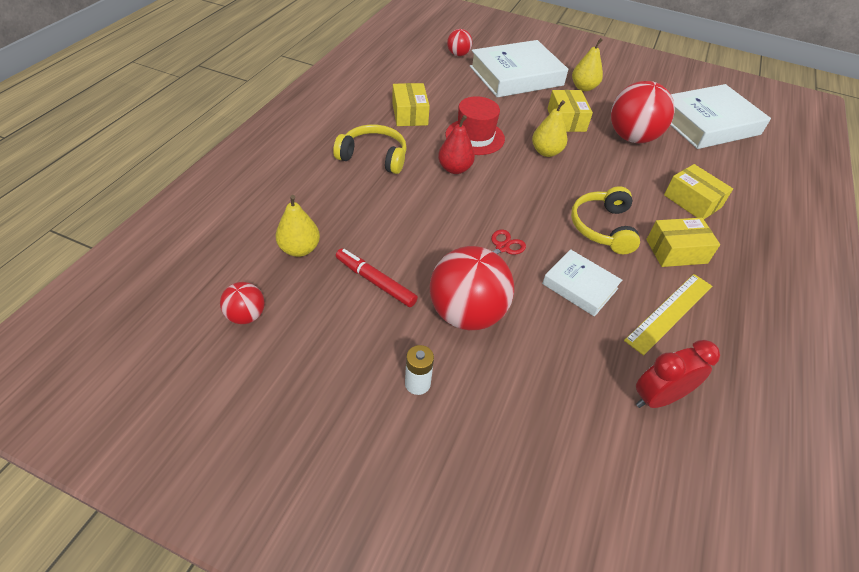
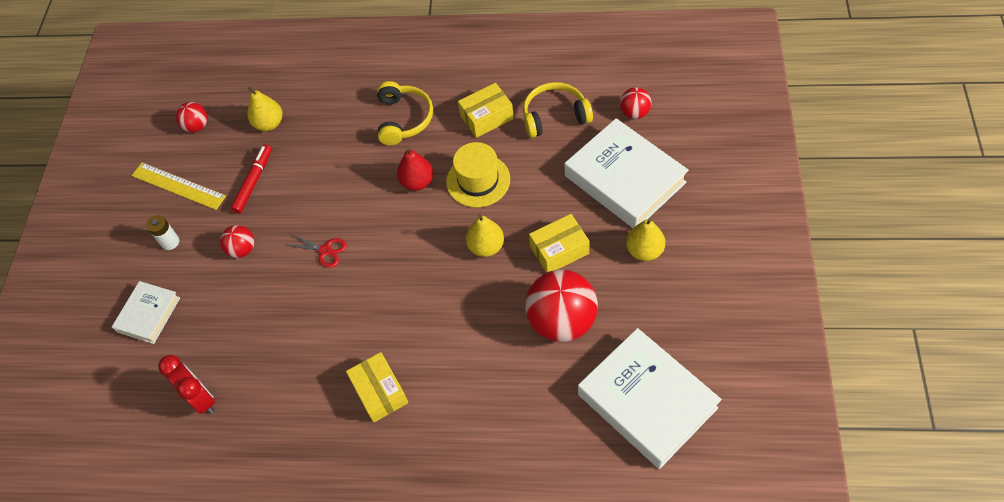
camera: 80 degrees right, 10 degrees up
(466, 313) = (242, 249): red ball -> red ball, size x0.50
(475, 137) = (478, 180): red hat -> yellow hat
(580, 286) = (301, 320): white book -> white book (149, 314)
(602, 227) = (387, 322): yellow headphones -> yellow headphones (554, 116)
(670, 312) = (295, 396): yellow ruler -> yellow ruler (178, 186)
(692, 201) = (469, 398): yellow box -> none

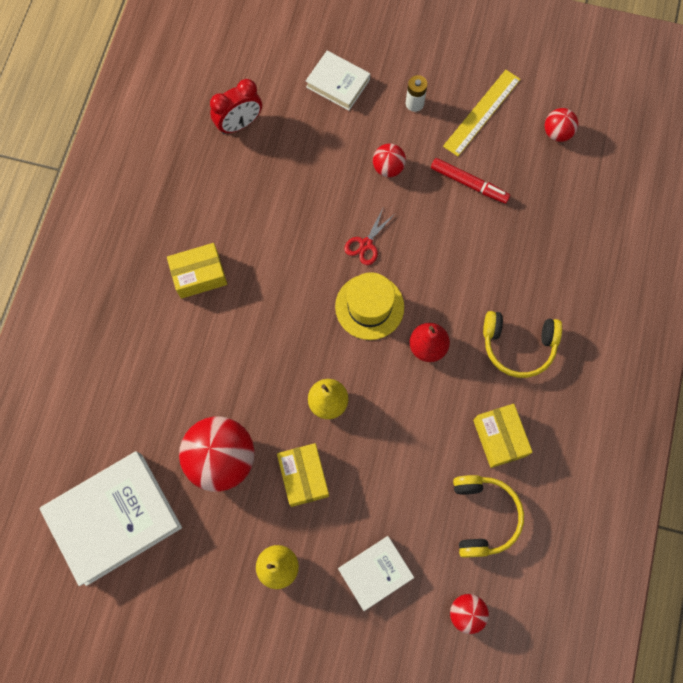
camera: 95 degrees right, 15 degrees up
(269, 124) = (544, 205): yellow pear -> none
(478, 180) = (414, 411): yellow hat -> yellow hat (369, 307)
(625, 179) = (375, 573): white book -> white book, size x0.54

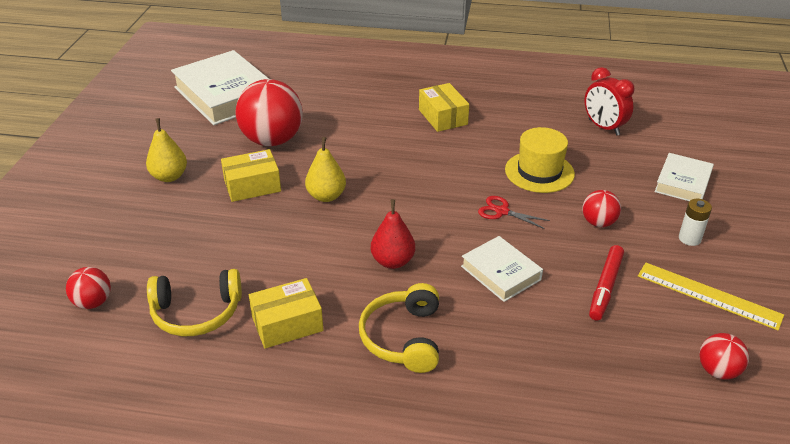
camera: 85 degrees right, 35 degrees down
(369, 307) = (431, 217): yellow hat -> yellow hat (539, 172)
(375, 573) = (151, 235): white book -> white book (500, 273)

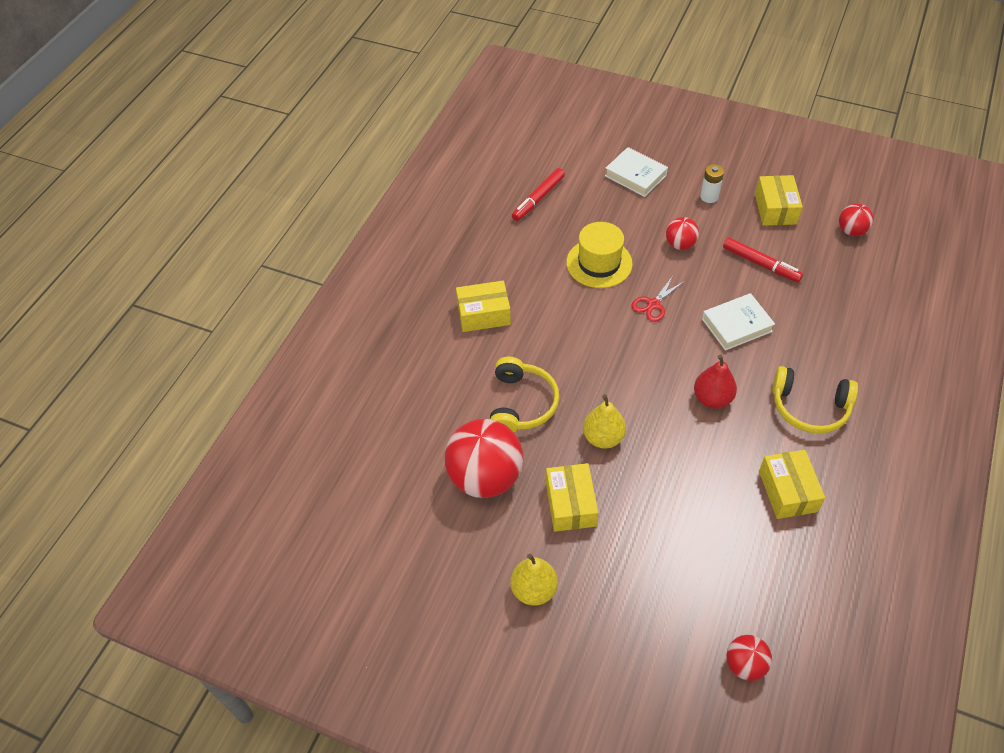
camera: 75 degrees left, 15 degrees up
(196, 313) = (767, 566): yellow headphones -> yellow headphones (521, 404)
(225, 95) = (364, 521): white book -> none
(603, 127) = (538, 199): red clock -> red marker
(708, 295) = (775, 209): yellow ruler -> yellow box

